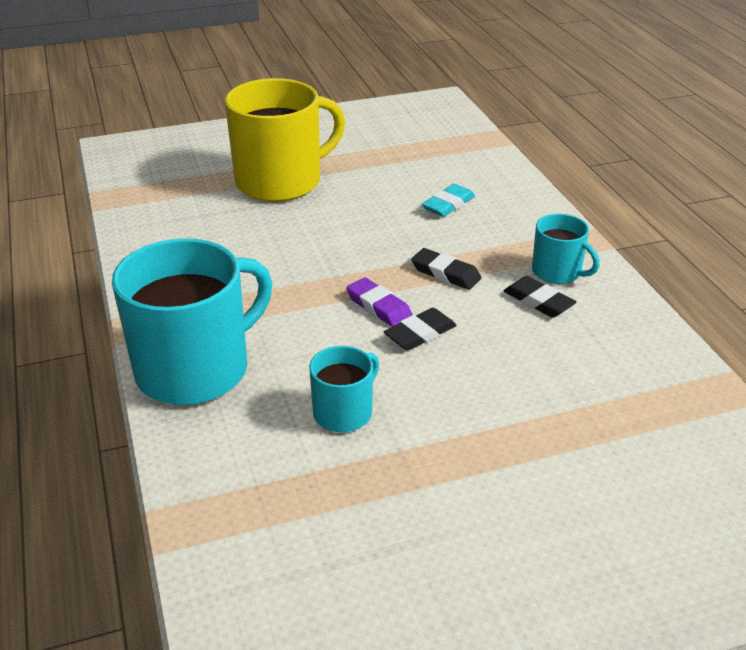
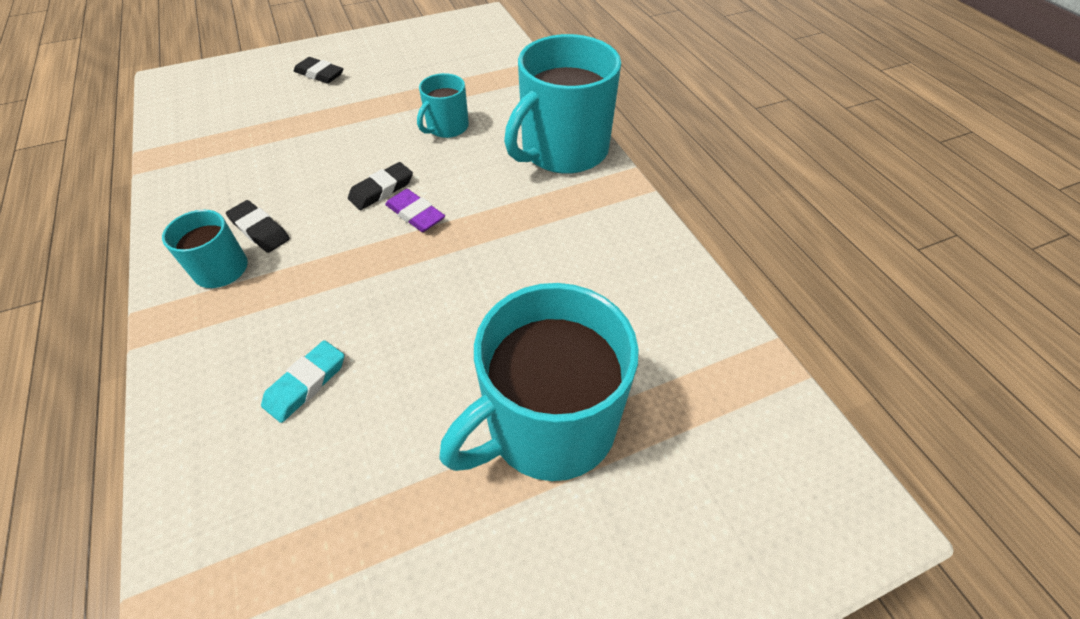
camera: 175 degrees right, 15 degrees up
(281, 181) = (548, 424): yellow mug -> turquoise mug
(445, 273) = (341, 259): black eraser -> black eraser (319, 74)

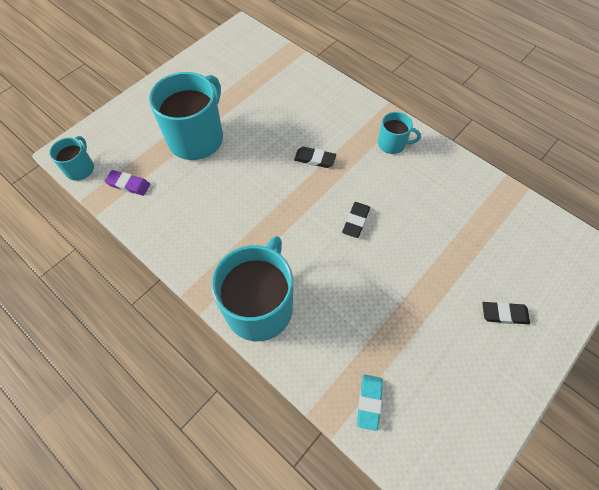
camera: 155 degrees right, 10 degrees up
(260, 230) = (396, 169): black eraser -> black eraser (315, 159)
(306, 383) = (305, 116): turquoise eraser -> turquoise eraser (369, 402)
(415, 214) = (322, 212): purple eraser -> purple eraser (128, 184)
(447, 127) = (356, 294): turquoise mug -> turquoise mug (80, 168)

